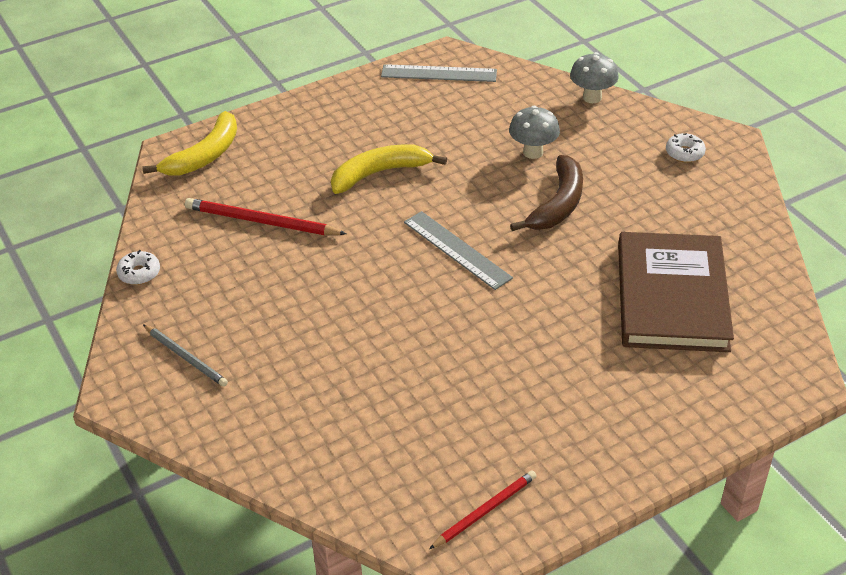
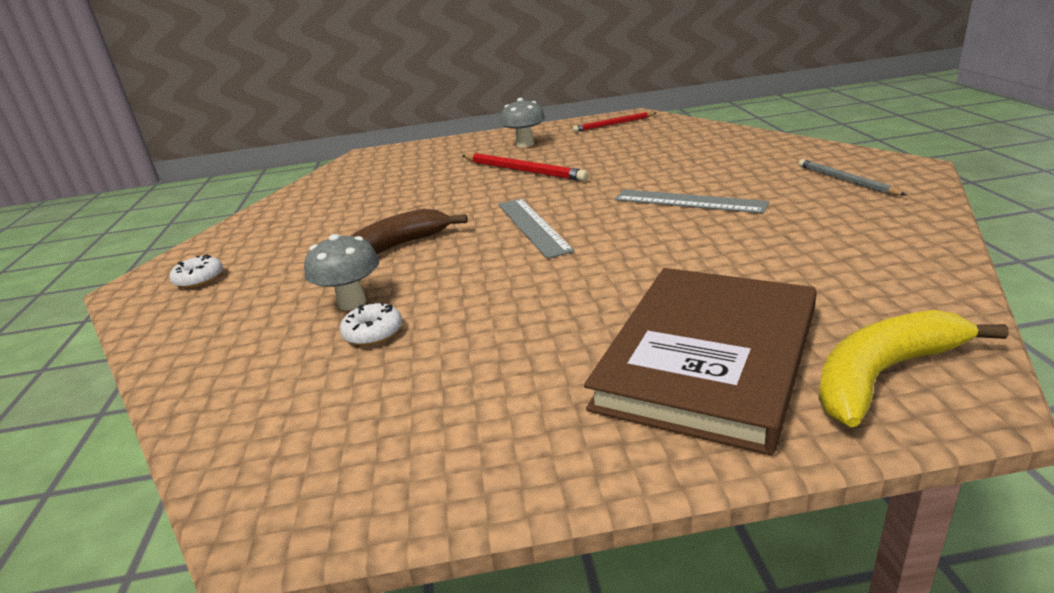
camera: 155 degrees left, 15 degrees down
(139, 273) = (936, 237): white donut -> white donut (373, 333)
(262, 222) = (763, 270): red pencil -> red pencil (523, 170)
(380, 173) = (572, 305): yellow banana -> none
(439, 73) = (339, 468): grey ruler -> grey ruler (689, 201)
(592, 97) = (178, 363): grey mushroom -> grey mushroom (525, 144)
(671, 296) = (384, 188): brown book -> brown book (709, 358)

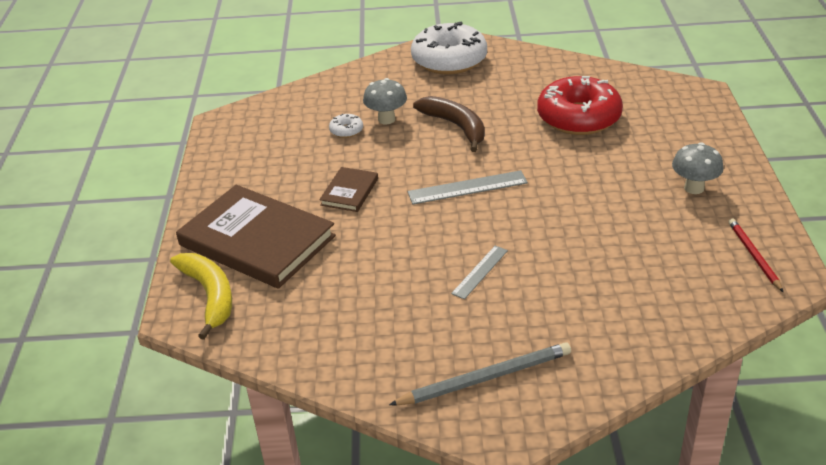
camera: 95 degrees right, 10 degrees up
(199, 279) = (449, 60): white donut -> white donut, size x2.44
(394, 192) = (578, 117): none -> red donut
(523, 170) = (605, 185): red pencil -> none
(551, 299) = (349, 192): none -> brown book
(689, 201) = (480, 272): grey ruler -> grey ruler, size x0.64
(846, 180) = (484, 378): grey pencil -> grey pencil, size x1.54

